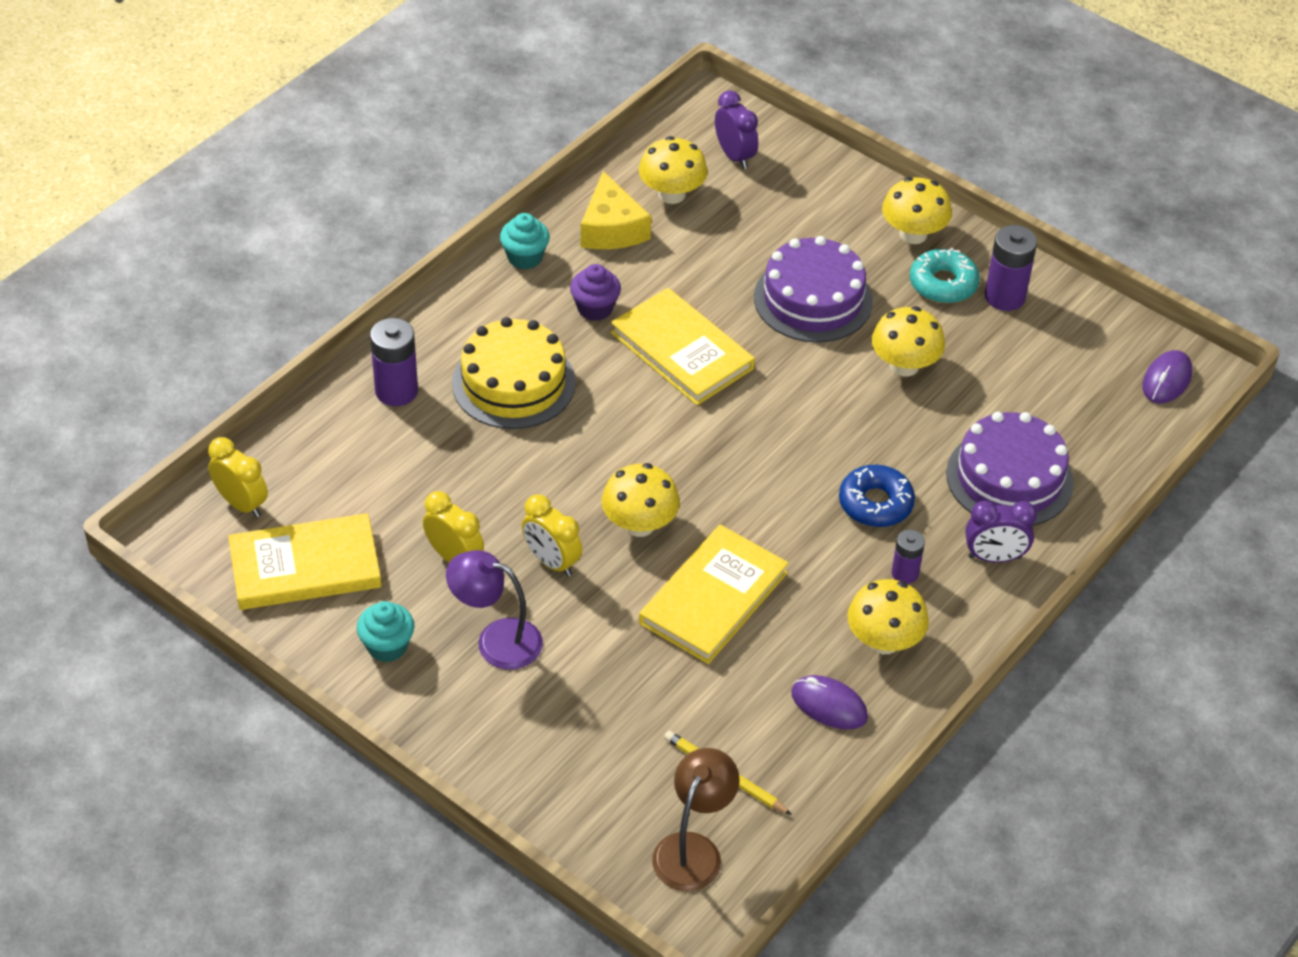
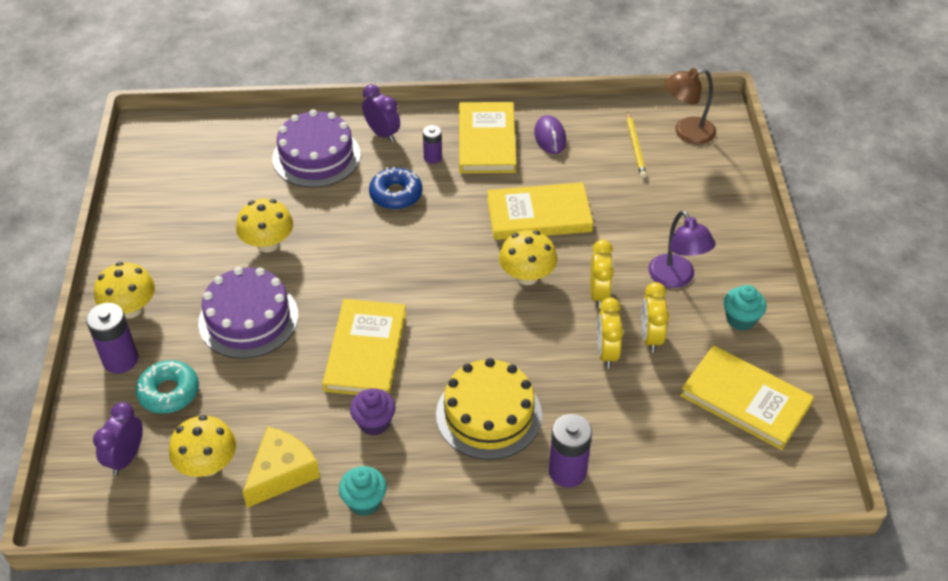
camera: 130 degrees left, 0 degrees up
(242, 504) = (748, 473): yellow clock -> yellow clock (606, 352)
(884, 641) = (486, 141): yellow mushroom -> yellow book
(943, 284) = (170, 268): turquoise donut -> turquoise donut (169, 392)
(1004, 297) = (156, 235): purple battery -> purple battery (120, 360)
(1166, 380) = (168, 138): purple mouse -> none

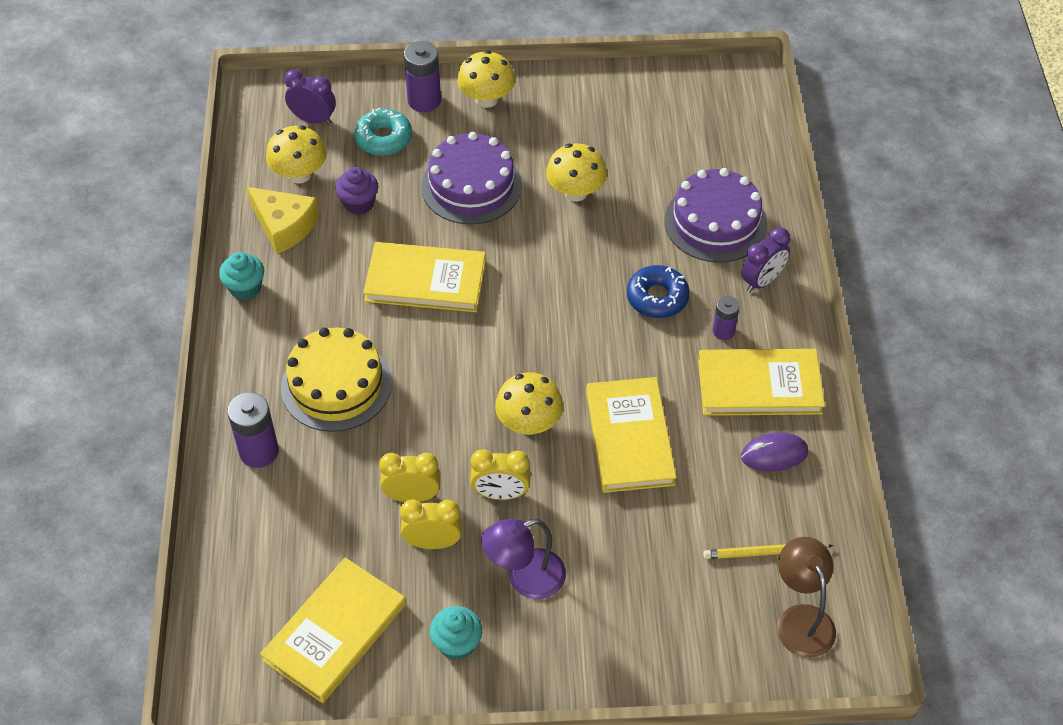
camera: 90 degrees right, 5 degrees up
(374, 423) = (335, 291): purple cupcake -> purple cupcake (359, 203)

